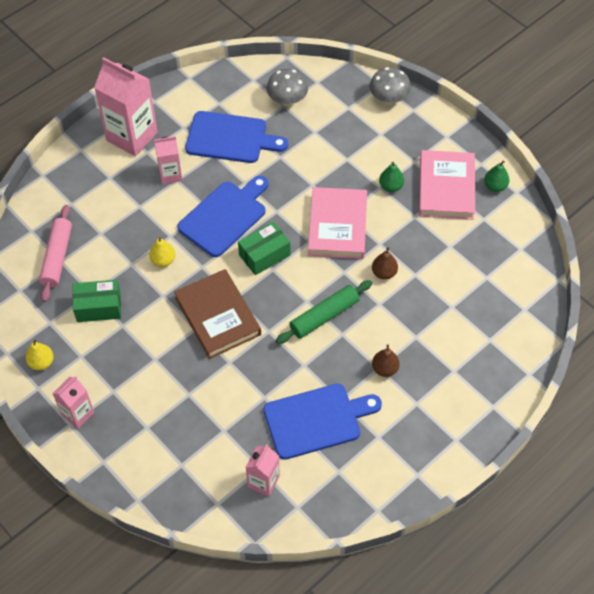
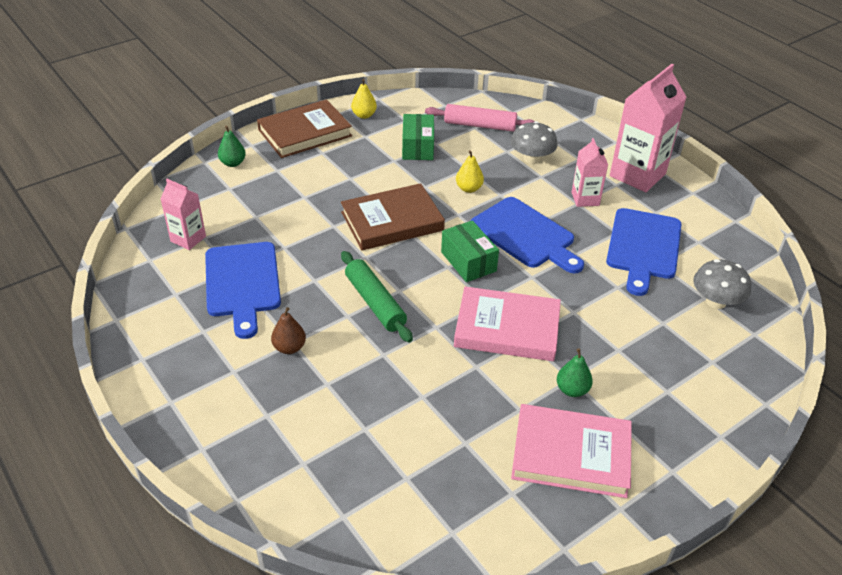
camera: 95 degrees right, 15 degrees down
(78, 414) = (305, 133): pink carton -> brown book
(384, 273) = (429, 364): brown pear -> none
(389, 98) = (739, 409): grey mushroom -> grey mushroom (531, 159)
(495, 186) = (575, 519): green pear -> green pear (233, 163)

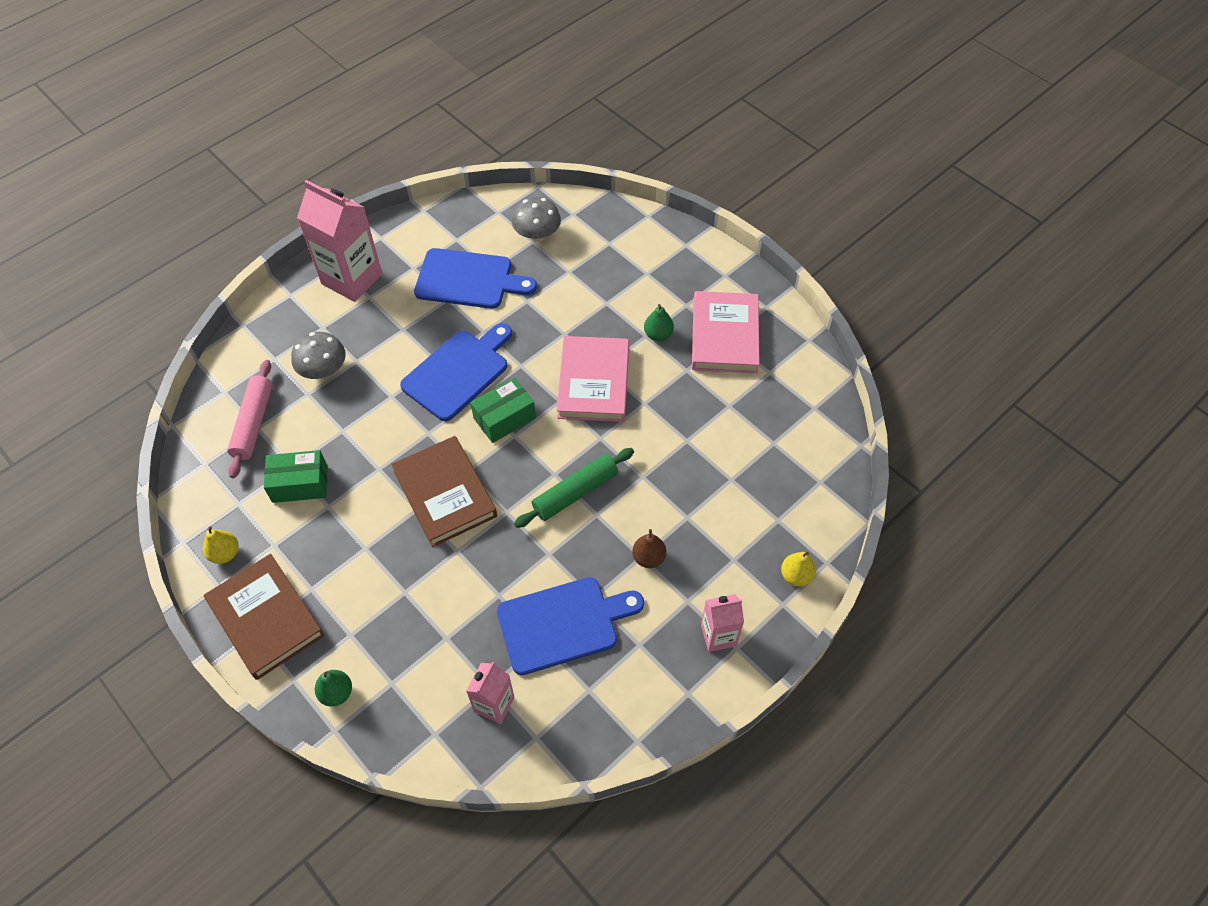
camera: 95 degrees left, 15 degrees up
(469, 188) = (381, 426): yellow pear -> yellow pear (796, 576)
(585, 199) = (395, 323): pink carton -> pink carton (718, 635)

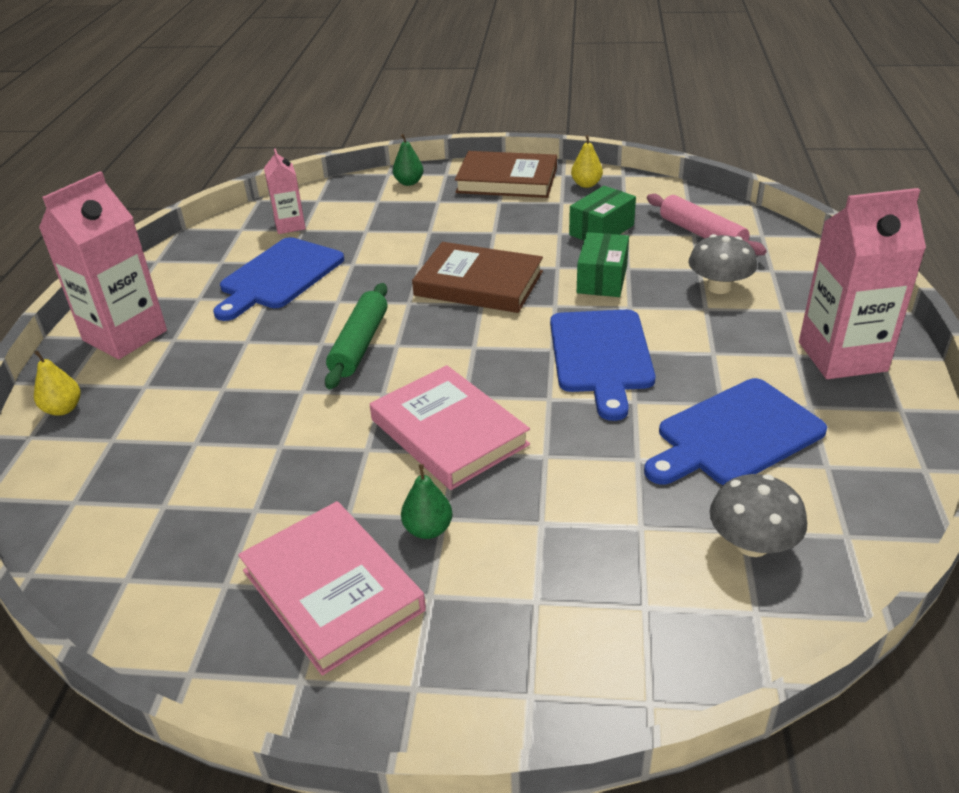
camera: 140 degrees right, 20 degrees down
(504, 418) = (501, 352): green box -> green box (602, 279)
(648, 558) = (238, 344): brown pear -> none
(718, 635) = (125, 335): pink carton -> pink carton, size x1.83

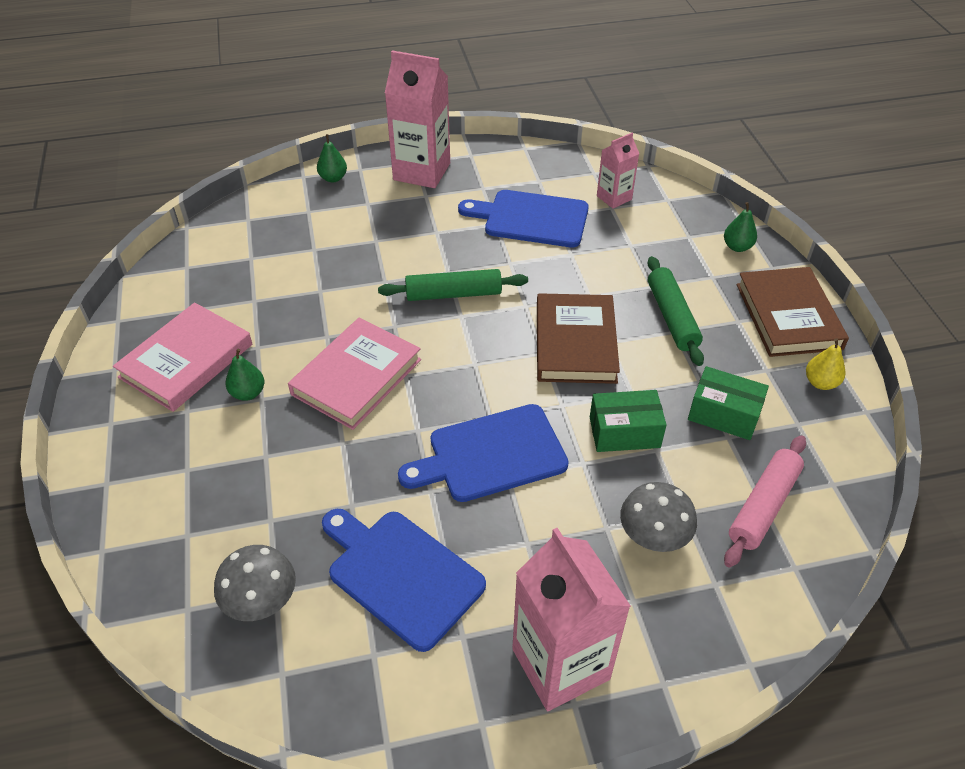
camera: 70 degrees right, 10 degrees up
(63, 409) = (333, 178): yellow pear -> green pear
(476, 229) = (672, 317): none -> green rolling pin

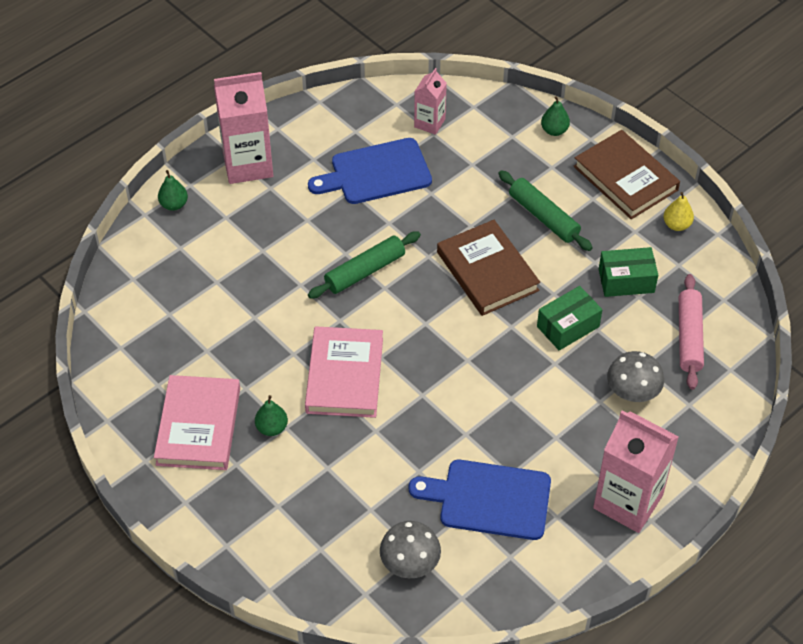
camera: 30 degrees left, 5 degrees up
(491, 454) = (488, 388): blue cutting board -> none

